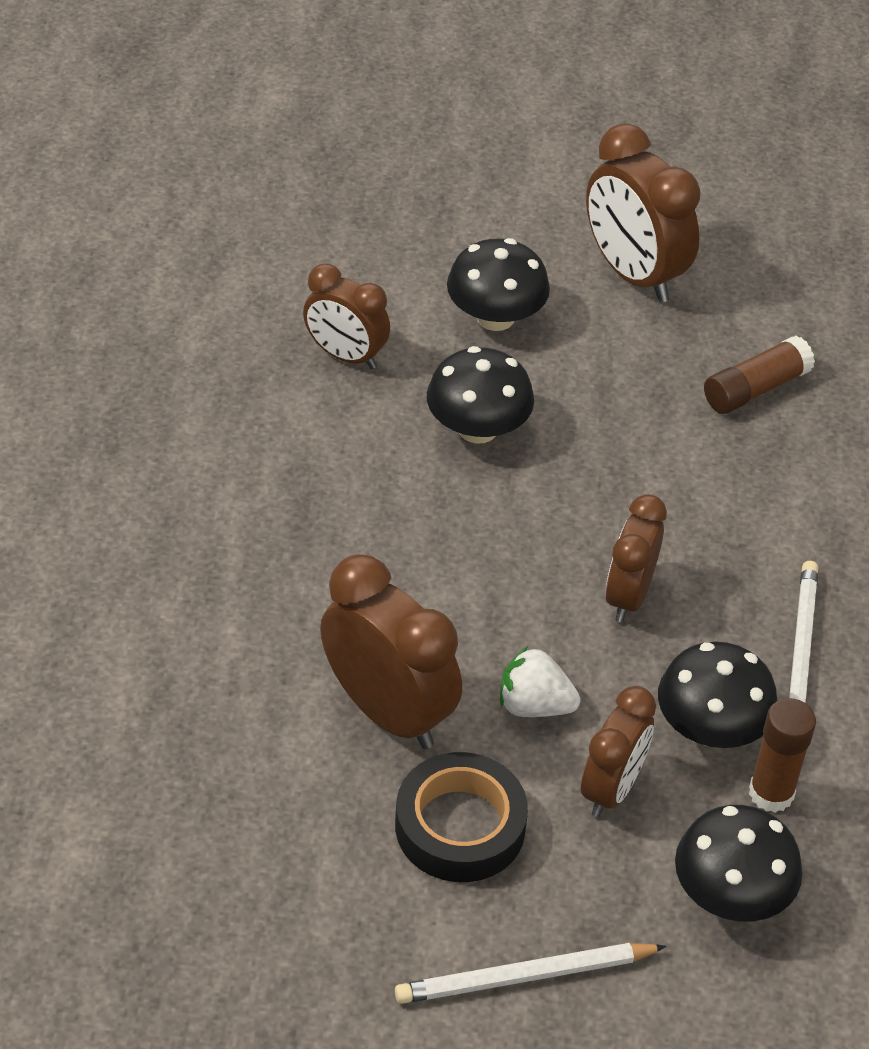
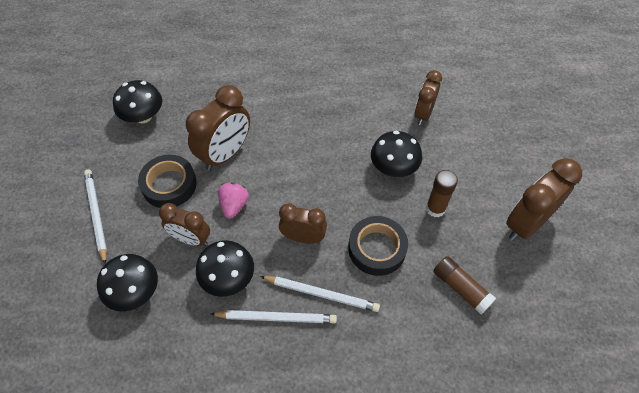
camera: 85 degrees right, 10 degrees up
(495, 317) = (469, 167): black mushroom -> black mushroom (143, 116)
(534, 705) = (234, 205): white strawberry -> pink strawberry
(665, 487) = (377, 248): none -> black tape
(754, 584) = (321, 294): none -> white pencil
(771, 793) = (192, 307): brown glue stick -> brown glue stick (435, 209)

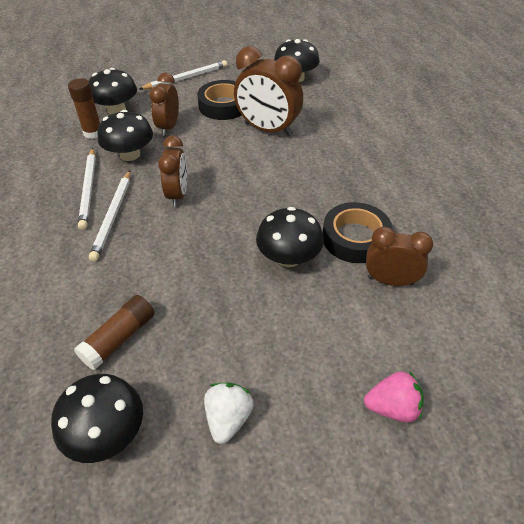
camera: 80 degrees right, 10 degrees down
(234, 205) = (209, 145): pink strawberry -> pink strawberry (392, 407)
(377, 248) = (169, 253): black tape -> black tape (355, 238)
(435, 209) = (234, 304): brown glue stick -> brown glue stick (93, 133)
(526, 223) = (228, 419): brown clock -> white strawberry
(537, 296) = (107, 433): none -> black mushroom

